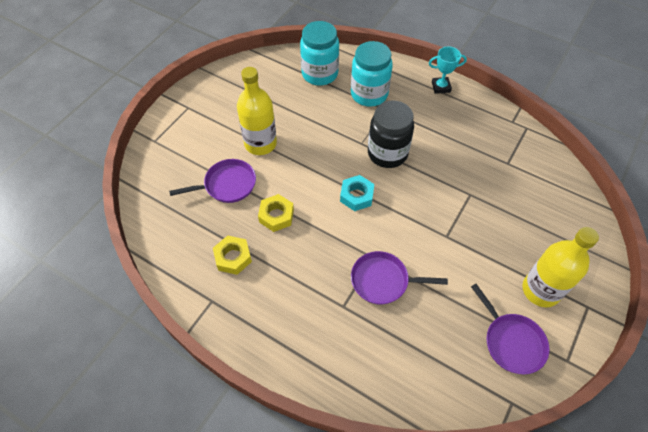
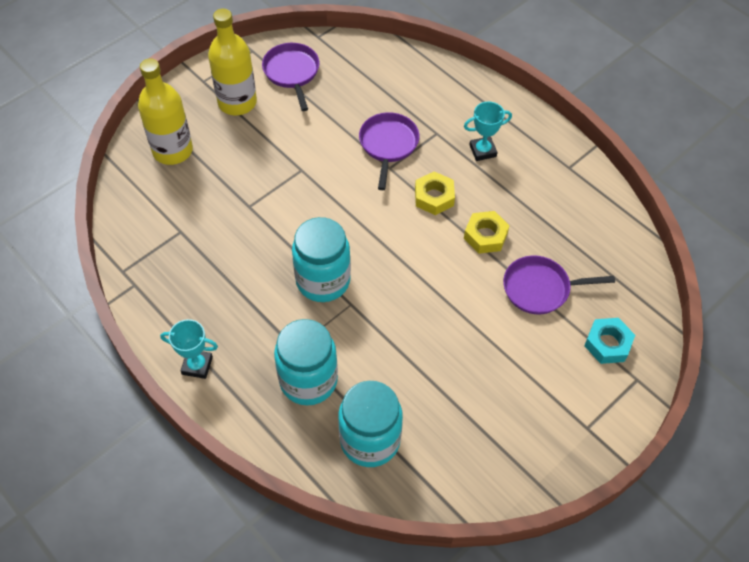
camera: 165 degrees left, 0 degrees up
(233, 257) = (542, 202): yellow nut -> yellow nut (434, 197)
(260, 143) = (487, 337): yellow bottle -> yellow bottle (172, 150)
(295, 297) = (482, 151): none -> turquoise trophy
(356, 196) = (383, 236): turquoise nut -> turquoise nut (607, 344)
(383, 280) = (388, 145): purple pan -> purple pan turned 105 degrees counterclockwise
(387, 153) = (323, 281): black jar -> turquoise jar

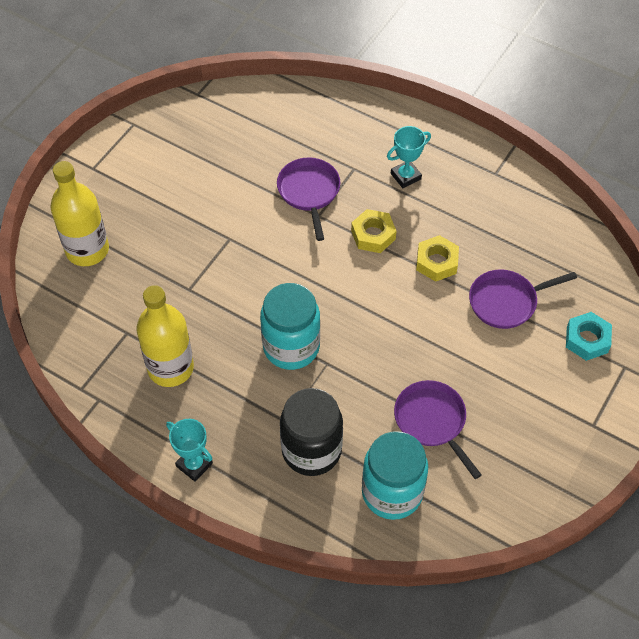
camera: 15 degrees left, 0 degrees up
(197, 365) = (194, 465): turquoise trophy -> turquoise trophy turned 45 degrees clockwise
(237, 102) = (137, 183): yellow bottle -> yellow bottle (170, 368)
(292, 73) = (184, 138): purple pan -> purple pan (432, 421)
(308, 380) = (311, 450): turquoise jar -> black jar

